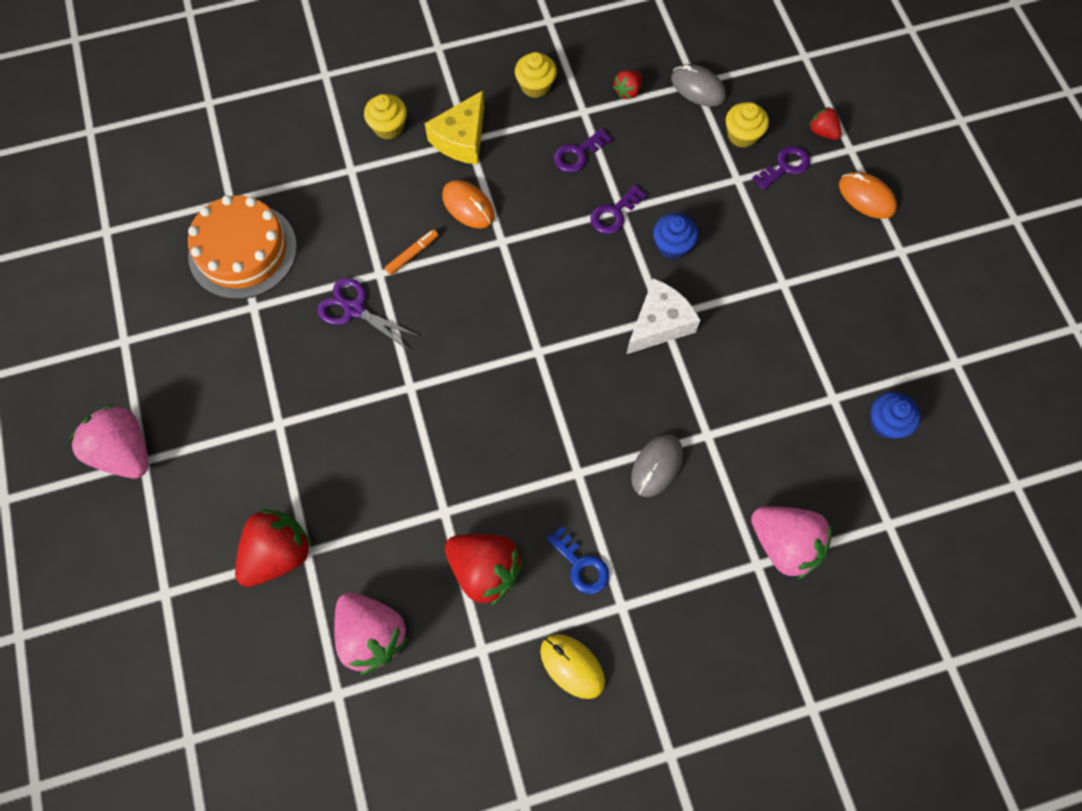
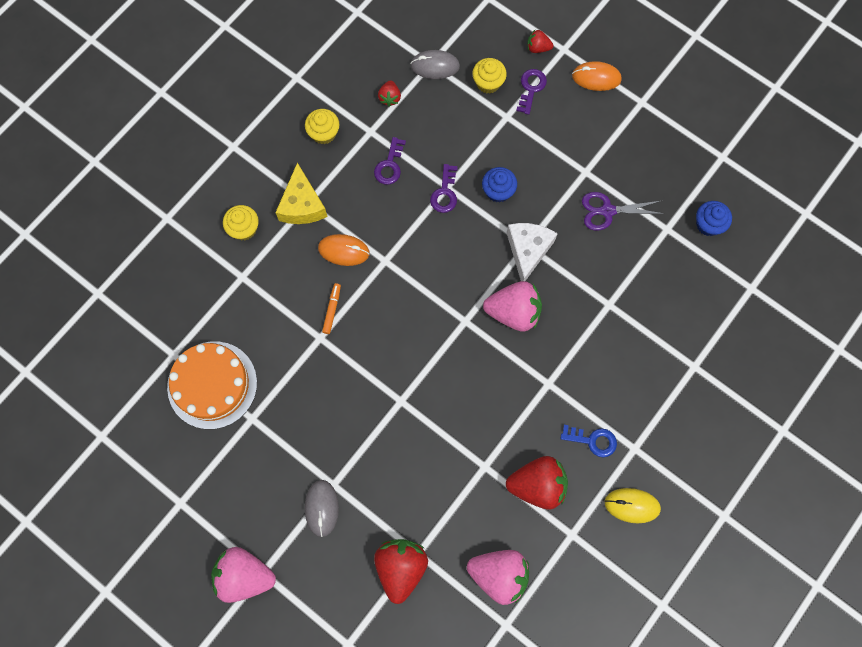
camera: 35 degrees left, 5 degrees up
(354, 309) = (322, 374): purple scissors -> purple scissors (607, 211)
(656, 466) = (593, 346): grey mouse -> grey mouse (321, 508)
(784, 544) = (701, 343): pink strawberry -> pink strawberry (513, 312)

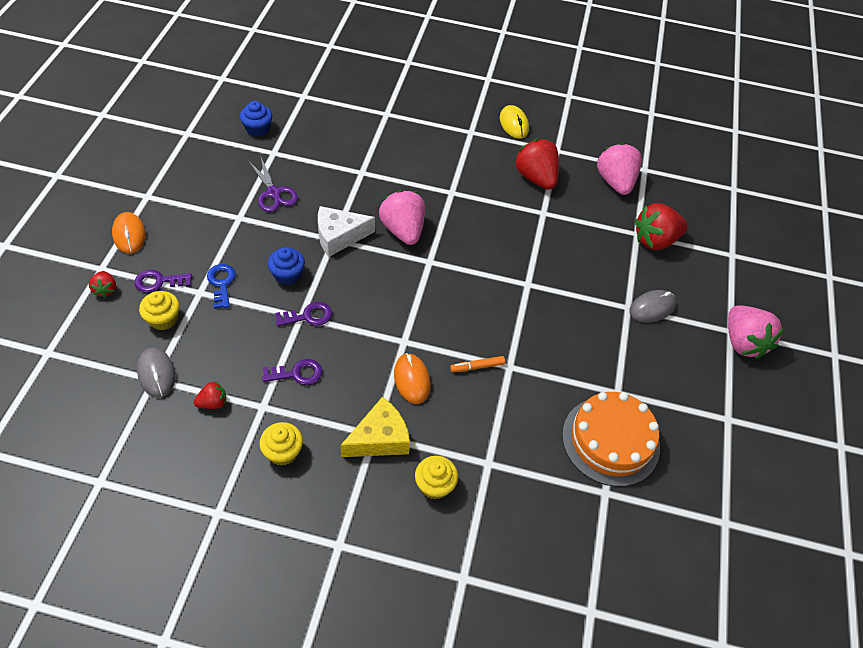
camera: 120 degrees left, 20 degrees down
(593, 440) = (480, 155): blue key -> blue key (221, 283)

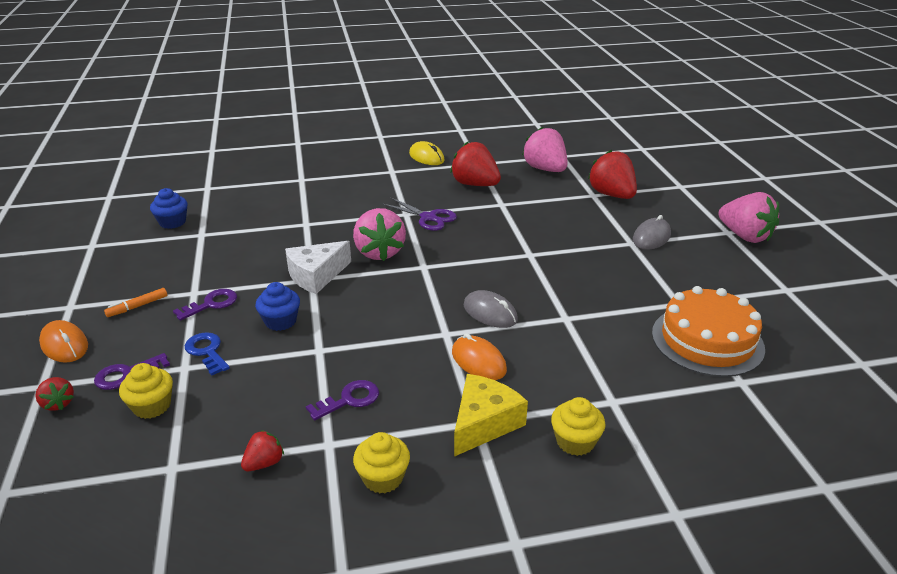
camera: 20 degrees left, 20 degrees down
(156, 374) = (172, 461): grey mouse -> grey mouse (490, 313)
(273, 193) = (221, 263): purple scissors -> purple scissors (428, 218)
(308, 316) = (327, 347): purple key -> purple key (211, 304)
(403, 230) = (379, 252): pink strawberry -> pink strawberry turned 150 degrees counterclockwise
(477, 367) = (535, 329): orange marker -> orange marker (137, 306)
(655, 240) = (612, 195): red strawberry -> red strawberry turned 105 degrees clockwise

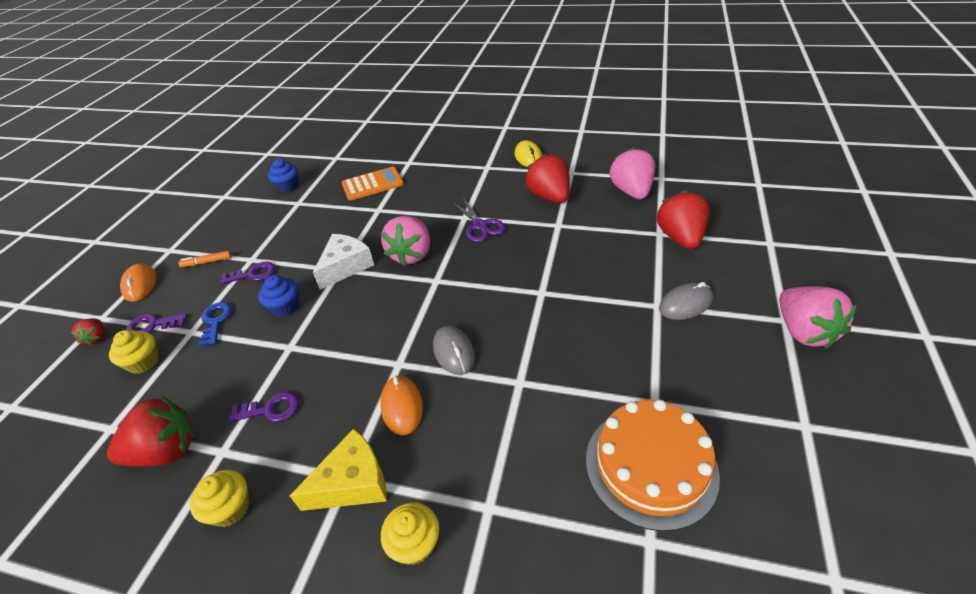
camera: 30 degrees right, 10 degrees up
(264, 463) = (166, 451): red strawberry -> red strawberry, size x2.01
(278, 204) = (372, 184): none -> orange calculator
(316, 275) = (345, 266): white cheese -> white cheese turned 135 degrees clockwise

